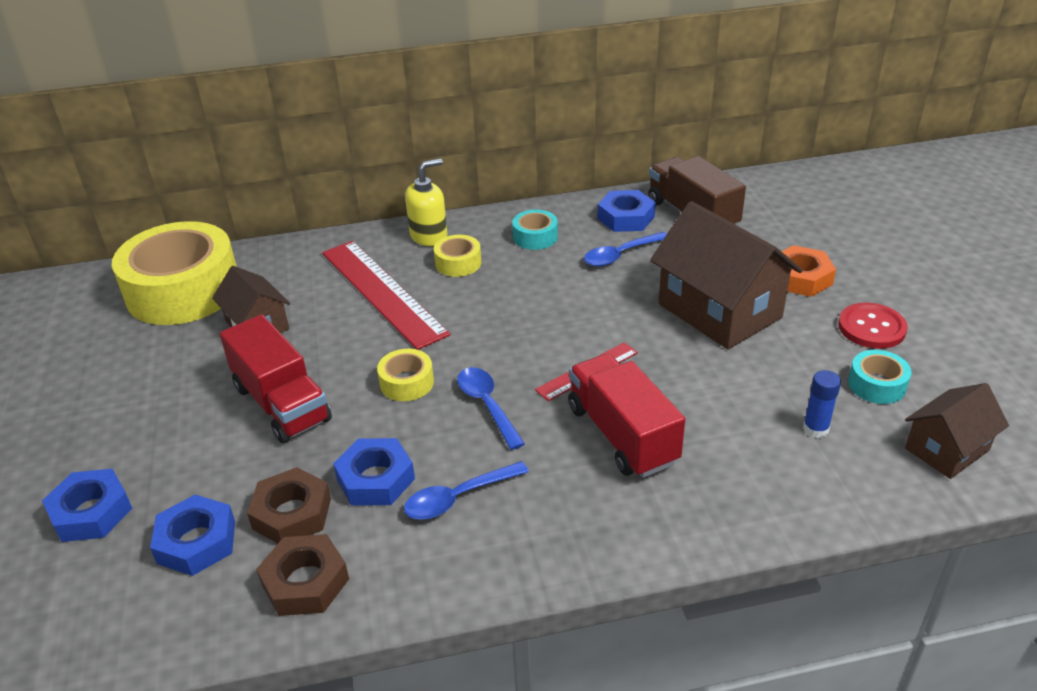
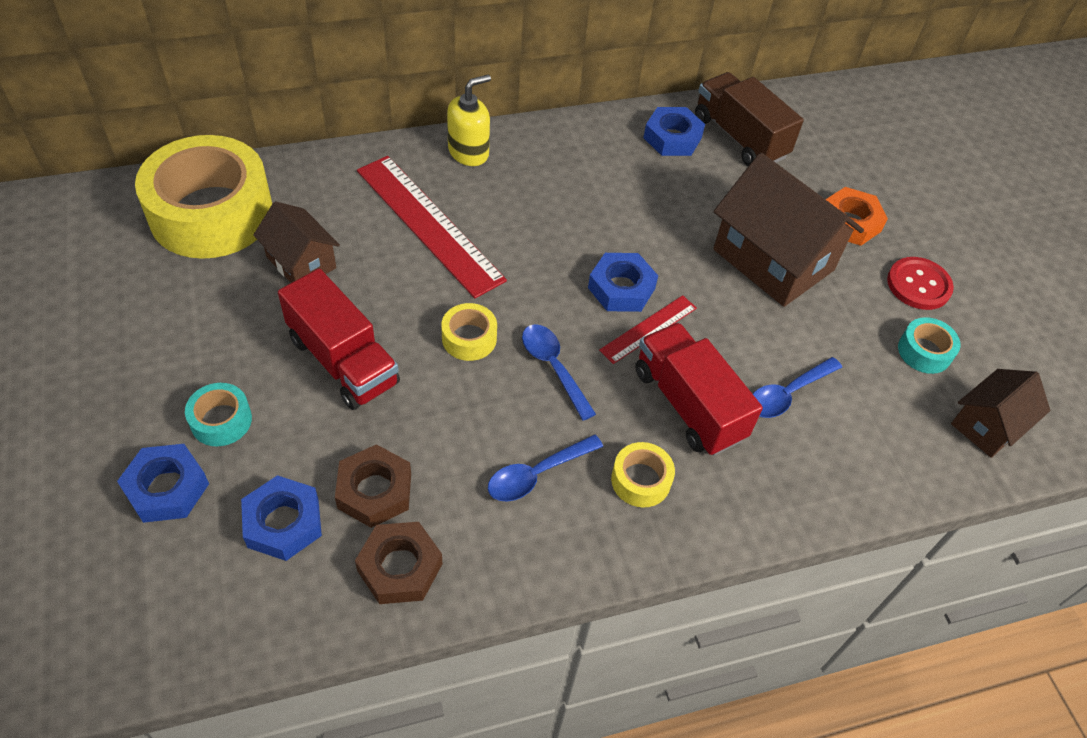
camera: 10 degrees left, 15 degrees up
(376, 479) = (453, 452): blue nut -> blue nut (621, 288)
(458, 263) = (504, 189): yellow tape -> yellow tape (641, 480)
(535, 237) = (581, 159): turquoise tape -> turquoise tape (221, 420)
(620, 255) = (671, 186): blue spoon -> blue spoon (787, 394)
(815, 429) = (869, 400): blue glue stick -> none

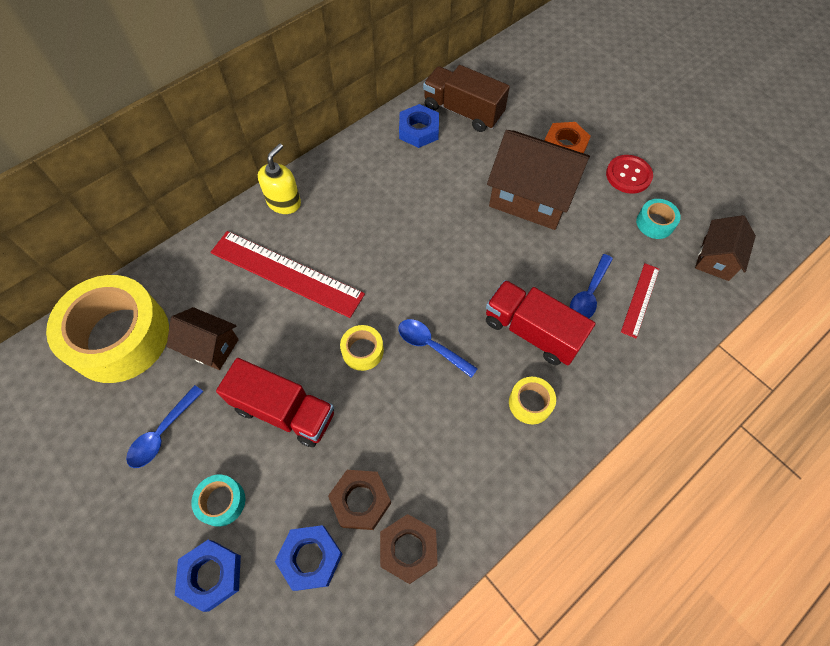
camera: 20 degrees left, 10 degrees up
(537, 474) = (462, 432): blue spoon -> blue spoon (162, 433)
(621, 288) = (444, 264): blue nut -> none
(648, 329) = (478, 287): red ruler -> red ruler (640, 299)

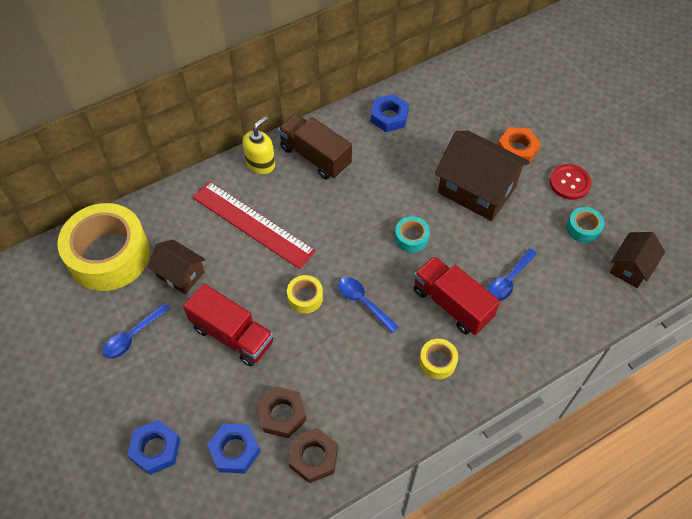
camera: 10 degrees right, 5 degrees down
(221, 502) = (171, 396): turquoise tape -> turquoise tape (411, 238)
(463, 111) = (432, 105): brown truck -> brown truck (315, 156)
(640, 299) = (553, 292): red ruler -> none

